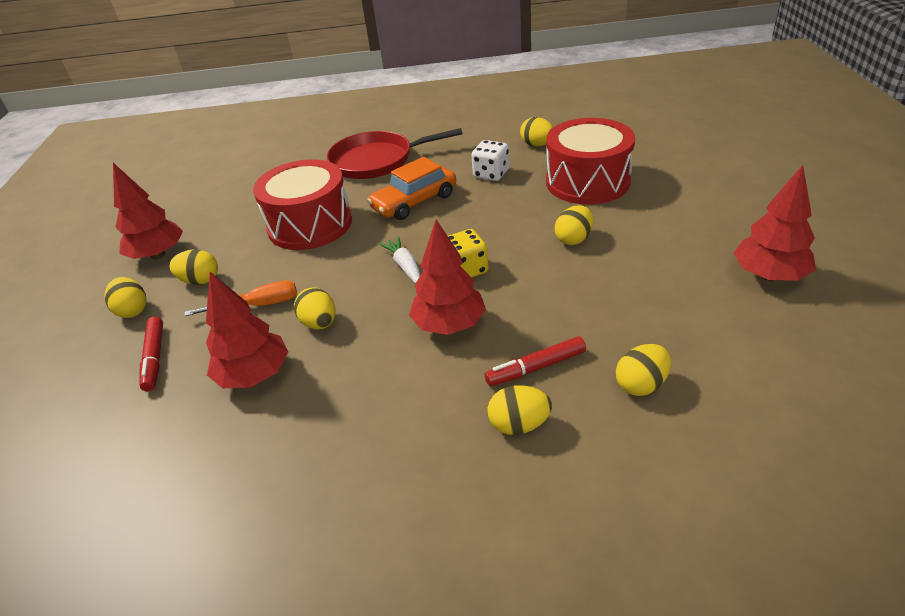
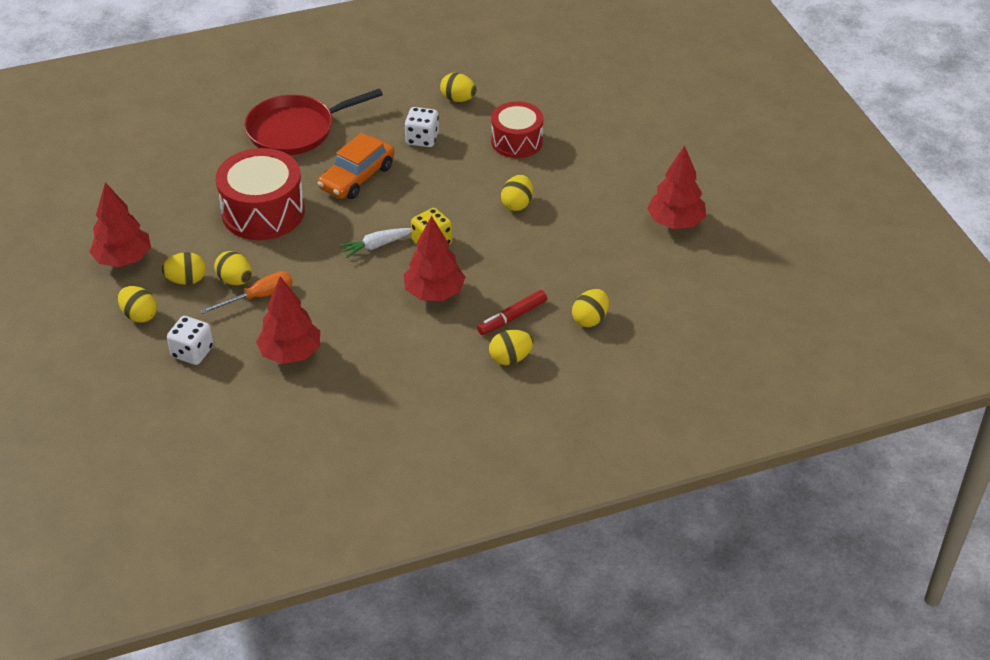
camera: 20 degrees left, 5 degrees up
(154, 358) = (192, 352): red marker -> white dice
(319, 323) = (323, 305): yellow egg -> yellow egg (235, 280)
(405, 267) = (376, 246): white carrot -> white carrot turned 75 degrees counterclockwise
(587, 182) = (517, 141): red drum -> red drum, size x0.66

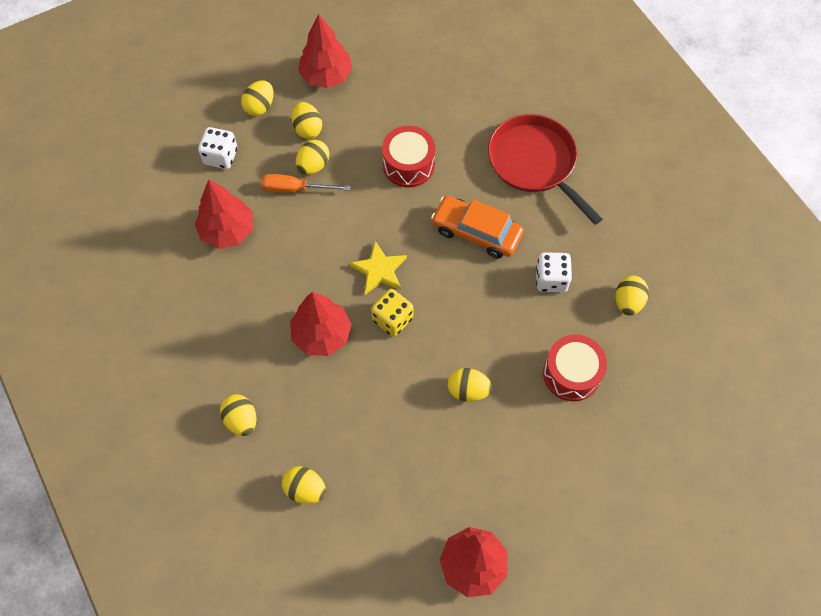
camera: 80 degrees right, 20 degrees up
(258, 296) = (295, 189): orange screwdriver -> orange screwdriver turned 135 degrees clockwise
(263, 212) = (408, 165): red drum -> red drum, size x0.66
(376, 246) = (379, 270): white carrot -> yellow star
(512, 317) = (298, 412): red marker -> none

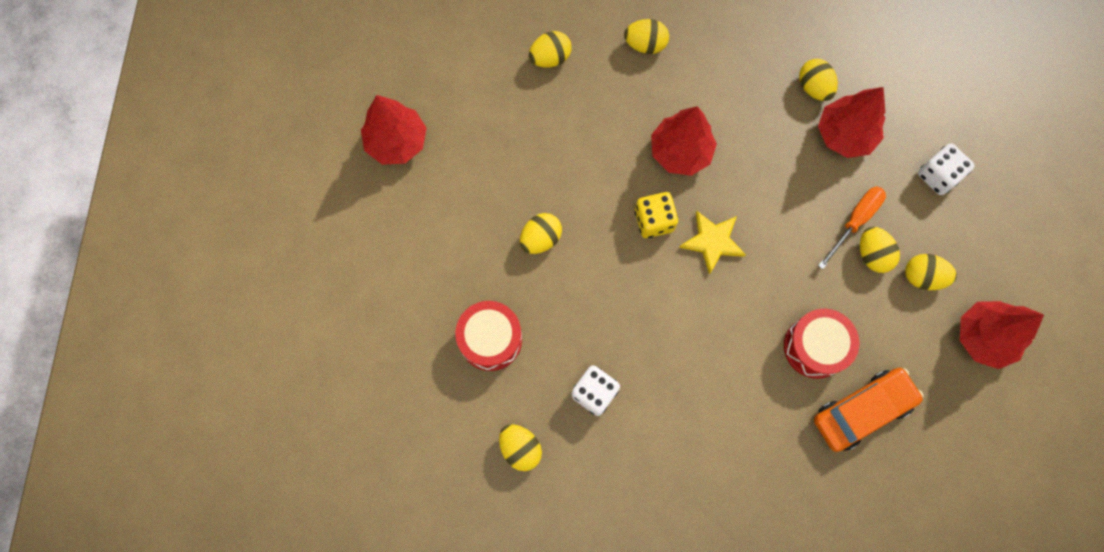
camera: 125 degrees right, 10 degrees up
(260, 107) = (981, 247): yellow egg -> yellow egg (814, 87)
(476, 232) = (693, 359): orange car -> orange car (862, 410)
(534, 163) = (735, 478): red pan -> none

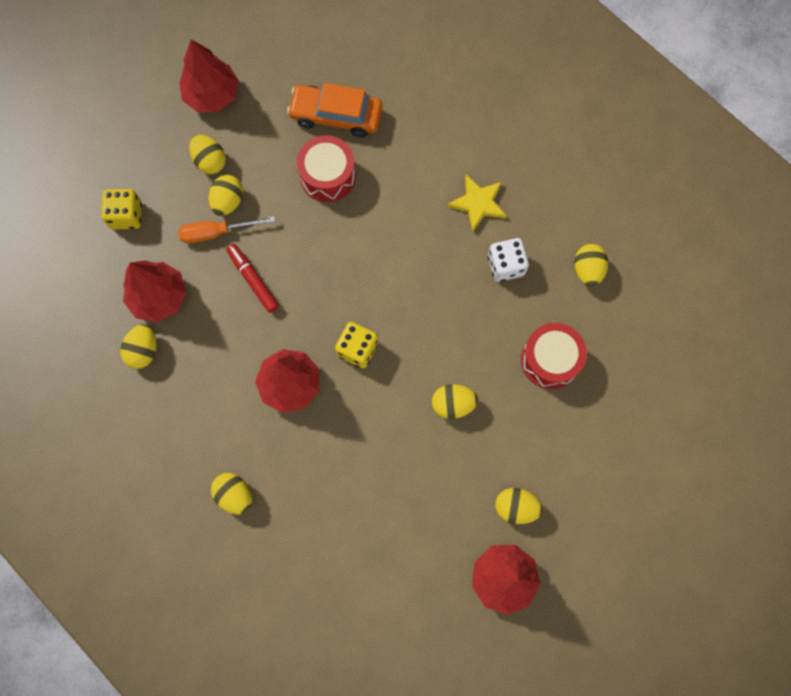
camera: 140 degrees left, 0 degrees up
(550, 58) = (320, 548): yellow egg -> yellow egg (516, 507)
(712, 241) = (329, 300): yellow star -> yellow star (478, 203)
(787, 208) = (253, 280): none -> red marker
(938, 175) = (126, 215): white dice -> yellow dice

